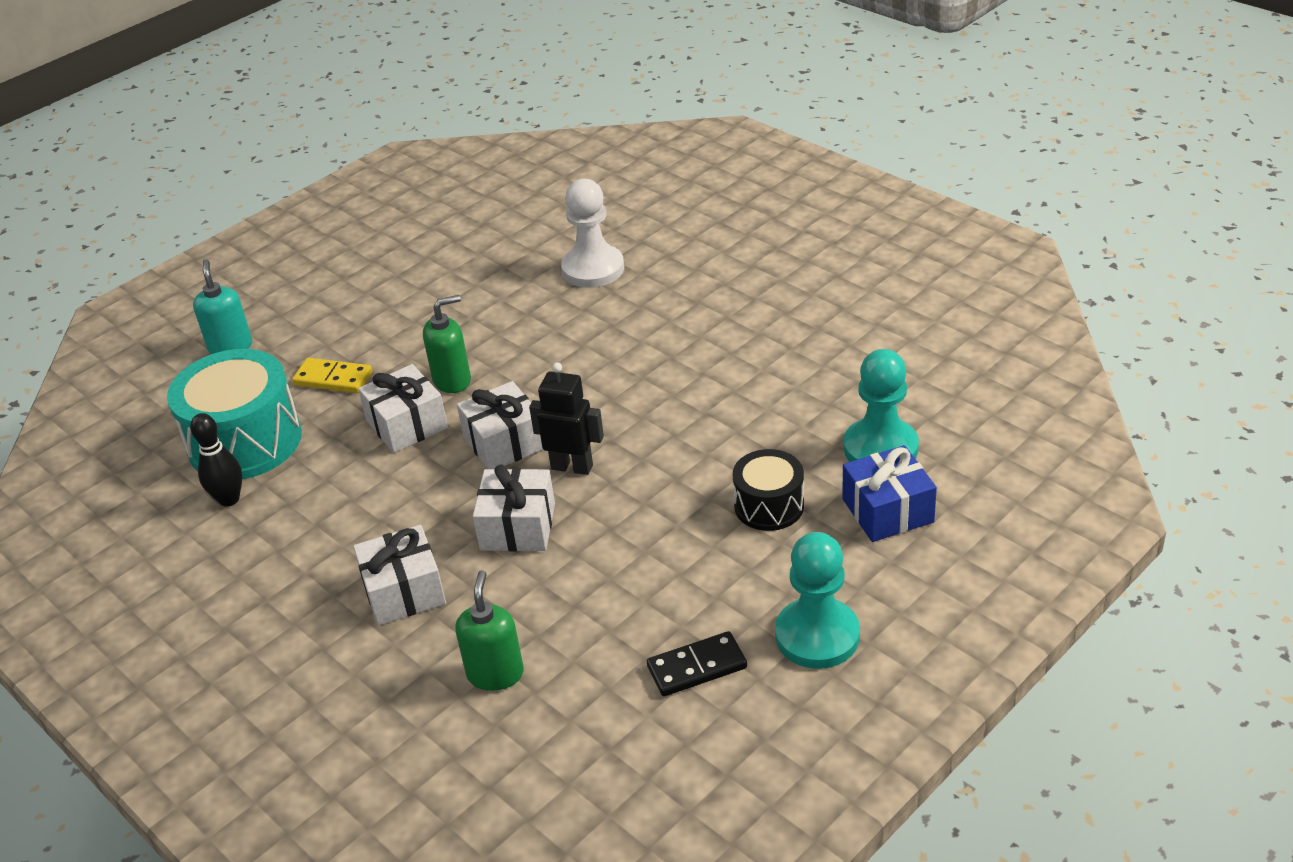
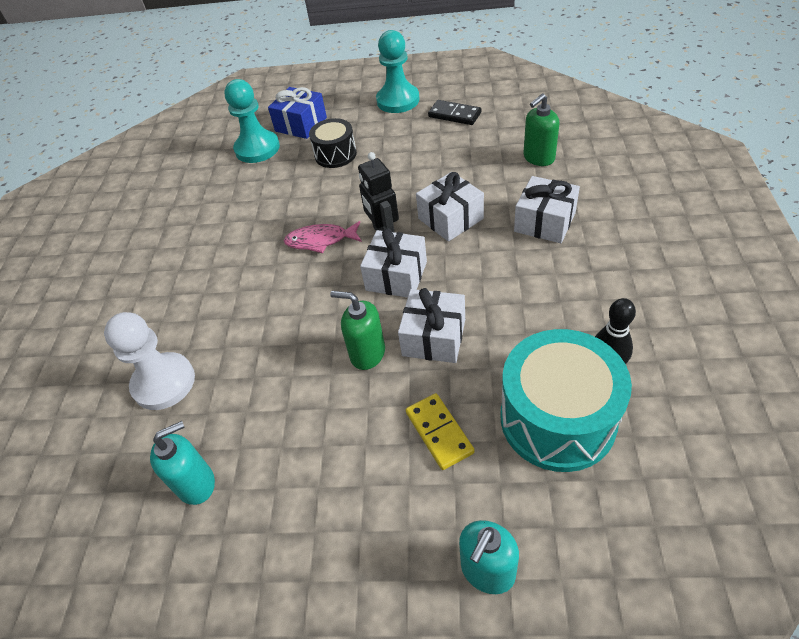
camera: 130 degrees left, 10 degrees up
(477, 257) = (196, 483): none -> turquoise soap dispenser
(629, 420) = (320, 240): none -> pink fish

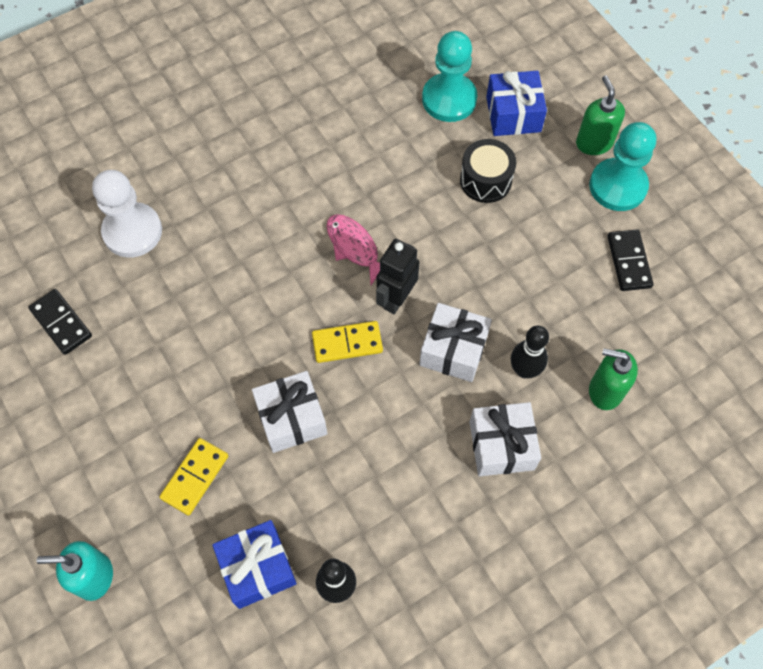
camera: 50 degrees right, 15 degrees up
(196, 483) = (61, 323): turquoise soap dispenser -> black domino
(367, 353) = (244, 372): green soap dispenser -> green soap dispenser (594, 143)
(396, 276) = (347, 343): white gift -> yellow domino
(494, 189) = (524, 370): none -> black bowling pin
(557, 419) = (257, 568): turquoise drum -> blue gift

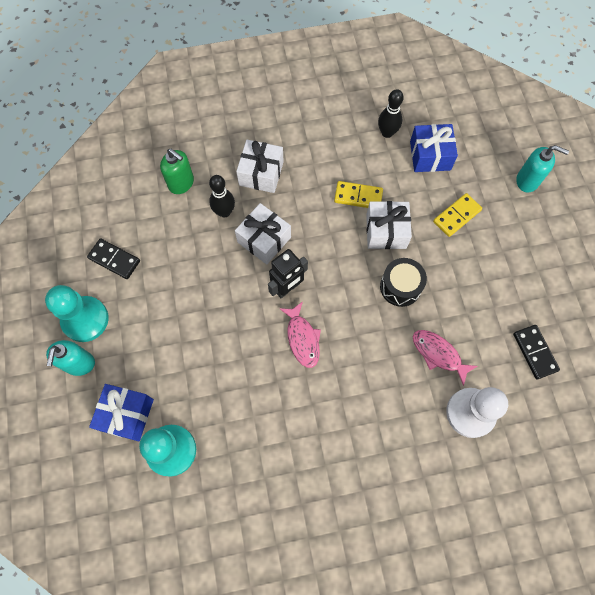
camera: 160 degrees left, 5 degrees up
(183, 282) = (438, 354): none -> pink fish
(347, 343) = (333, 268): yellow domino -> yellow domino (358, 196)
(485, 180) = (180, 360): black drum -> black drum (400, 287)
(594, 143) = (79, 363): green soap dispenser -> turquoise soap dispenser
(628, 262) = (114, 259): black domino -> black domino turned 75 degrees counterclockwise

